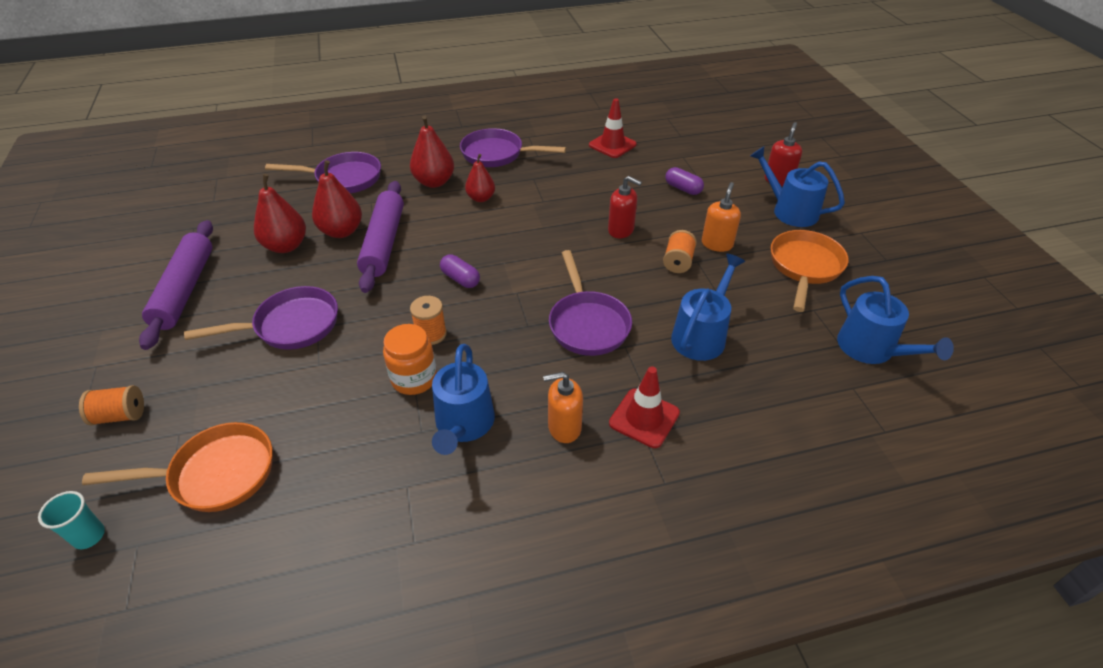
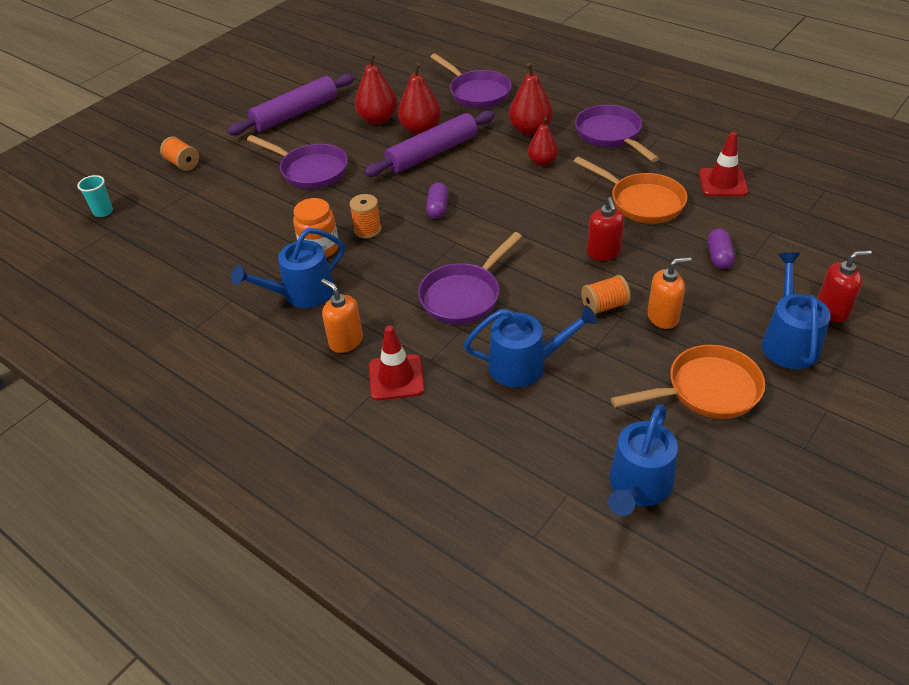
camera: 55 degrees right, 0 degrees up
(215, 474) = (175, 223): orange pan -> orange pan (642, 202)

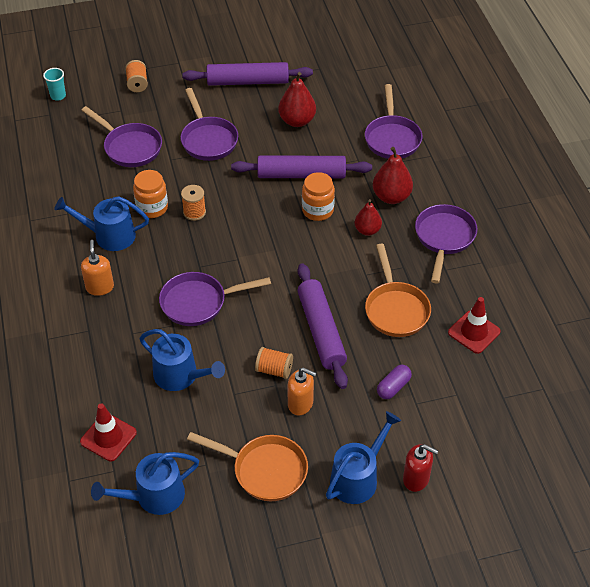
camera: 35 degrees right, 5 degrees up
(235, 214) = (130, 147): none -> purple pan
(396, 377) = (102, 331): red traffic cone -> red traffic cone (108, 437)
(420, 129) = (316, 148): red pear -> none
(438, 208) = (255, 224): purple capsule -> none
(481, 170) = (317, 210): none -> orange jar
(603, 252) = (321, 331): red soap dispenser -> purple rolling pin

